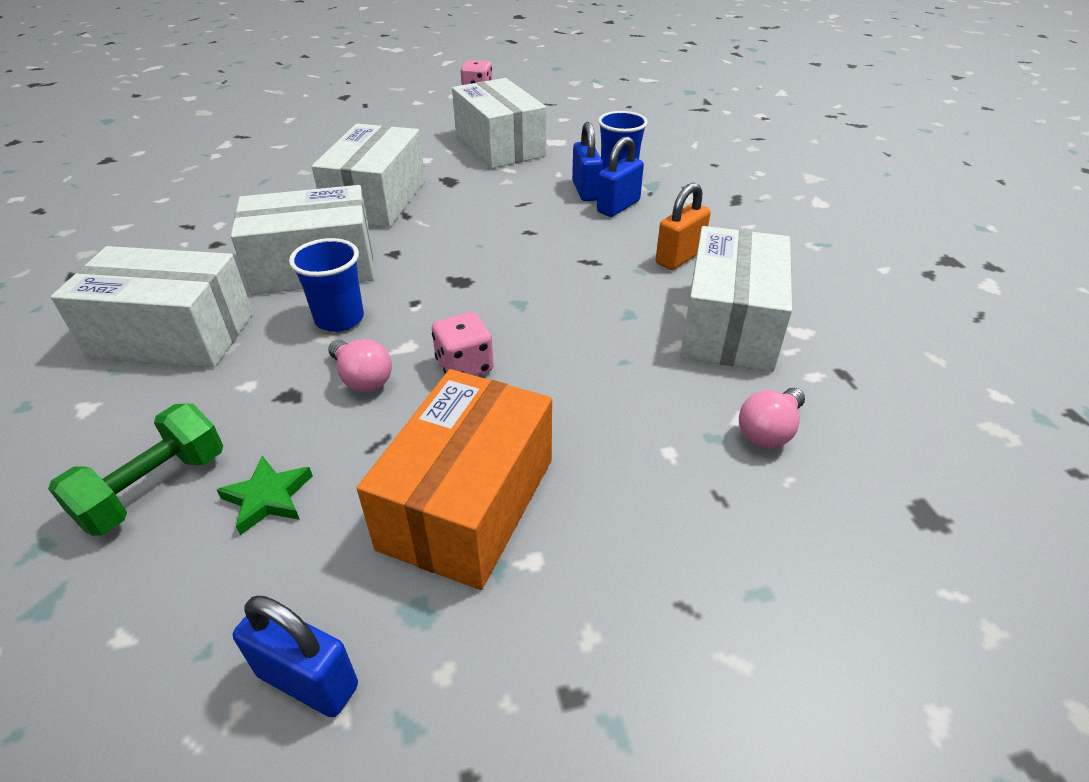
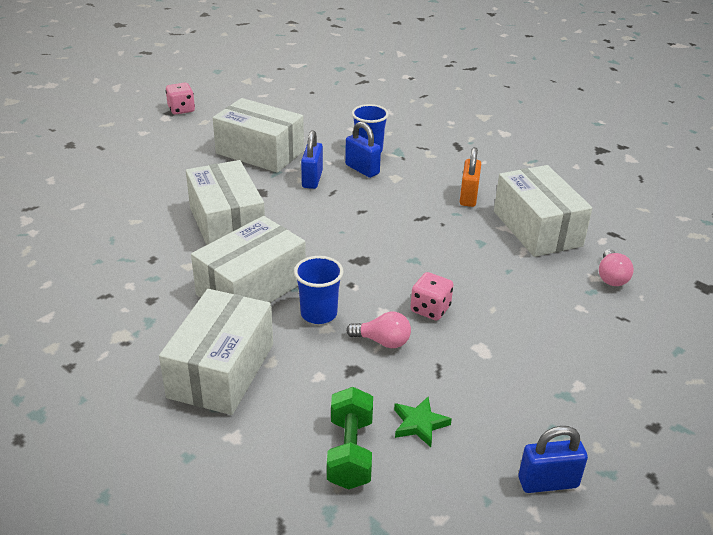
camera: 35 degrees left, 5 degrees down
(173, 335) = (221, 370): white box -> white box turned 45 degrees counterclockwise
(468, 503) = (520, 375): orange box -> none
(618, 206) = (395, 174): blue padlock -> blue padlock (312, 179)

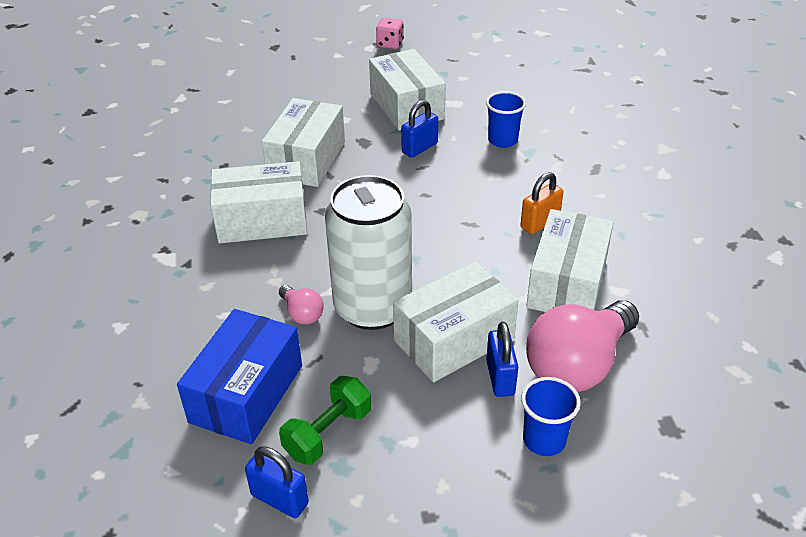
camera: 40 degrees right, 5 degrees up
(221, 370) = (168, 274): white box -> white box (454, 339)
(318, 314) = (283, 266): blue cup -> blue cup (544, 440)
(350, 452) = (174, 384): green dumbbell -> green dumbbell (328, 433)
(362, 169) = (474, 156): blue padlock -> blue padlock (500, 378)
(419, 424) = (246, 393): green star -> blue box
(430, 309) = (372, 307): pink dice -> white can
(611, 277) = (578, 365): pink light bulb -> pink light bulb, size x2.21

